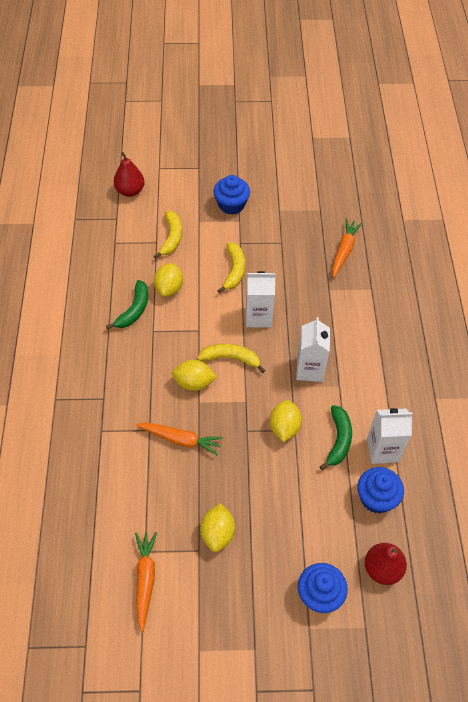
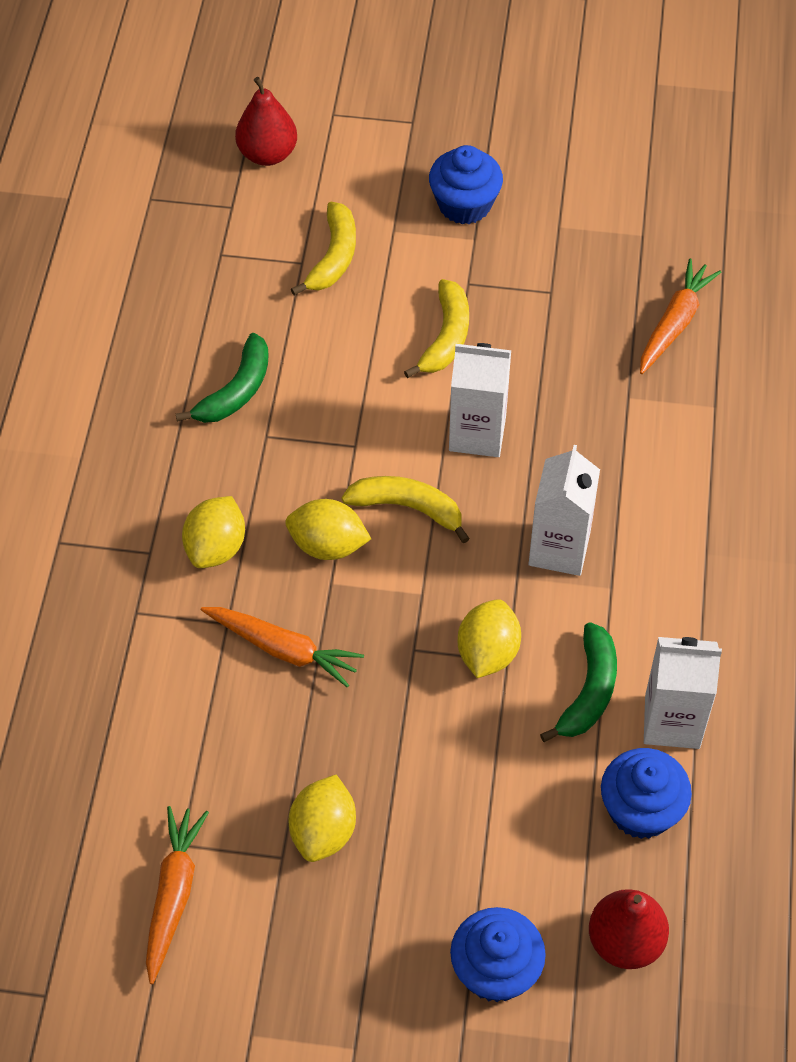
camera: 10 degrees right, 0 degrees up
(169, 288) = (311, 356): yellow lemon -> yellow lemon (216, 548)

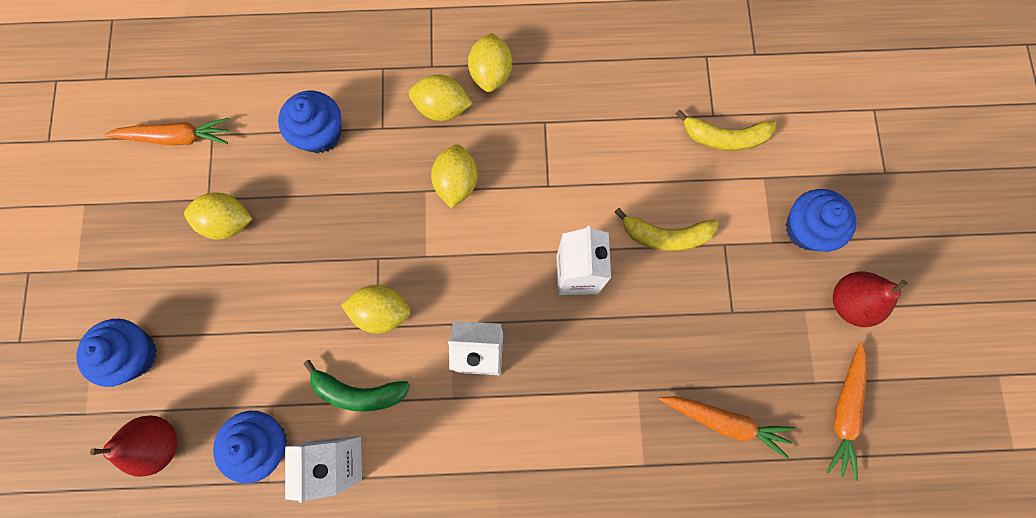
camera: 80 degrees right, 20 degrees up
(180, 485) = (491, 73): none -> yellow lemon
(216, 701) = (320, 133): none -> blue cupcake
(236, 391) = (580, 93): green banana -> none
(267, 154) = (816, 69): red pear -> red pear (850, 302)
(283, 649) = (366, 169): orange carrot -> orange carrot (844, 411)
(408, 508) = (498, 234): yellow banana -> none

